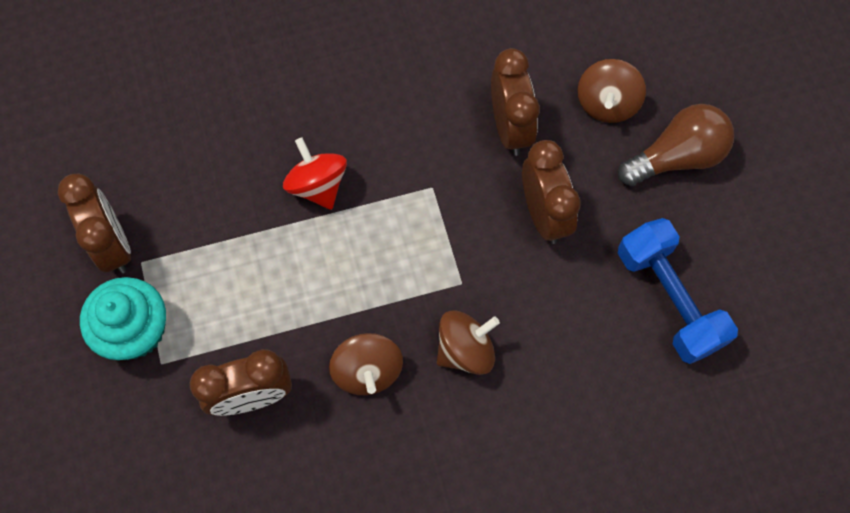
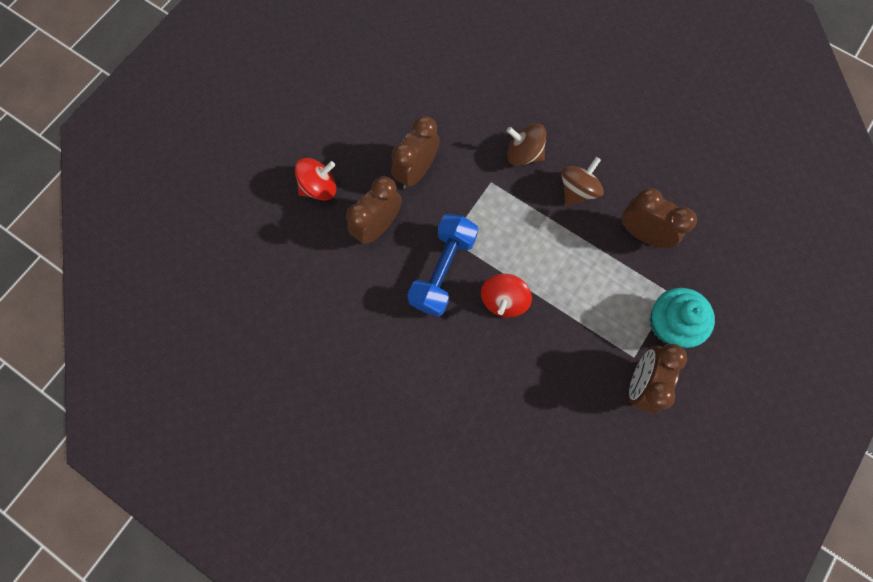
camera: 130 degrees left, 5 degrees up
(607, 103) = (319, 187): brown spinning top -> red spinning top
(669, 299) = (412, 83): blue dumbbell -> blue dumbbell (442, 271)
(676, 157) = (325, 131): brown light bulb -> none

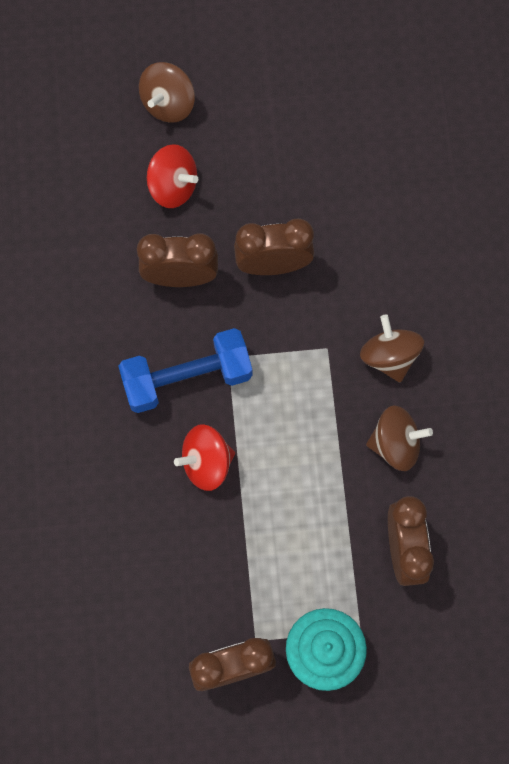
camera: 50 degrees right, 0 degrees up
(267, 151) = (168, 103): none -> brown spinning top

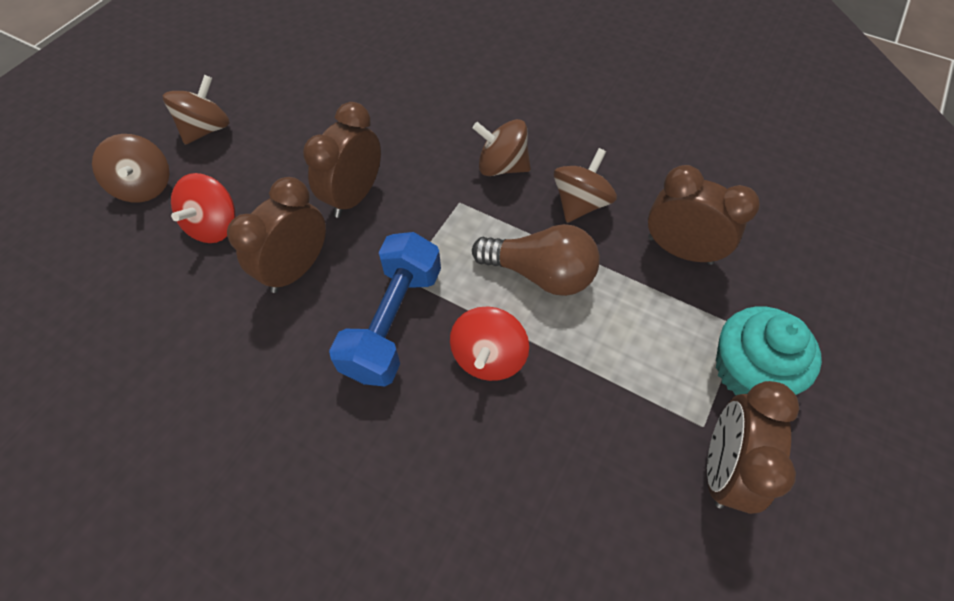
camera: 55 degrees left, 15 degrees down
(173, 186) = (214, 225): red spinning top -> red spinning top turned 135 degrees clockwise
(253, 94) = (207, 129): none -> brown spinning top
(303, 455) = (540, 274): none -> brown light bulb

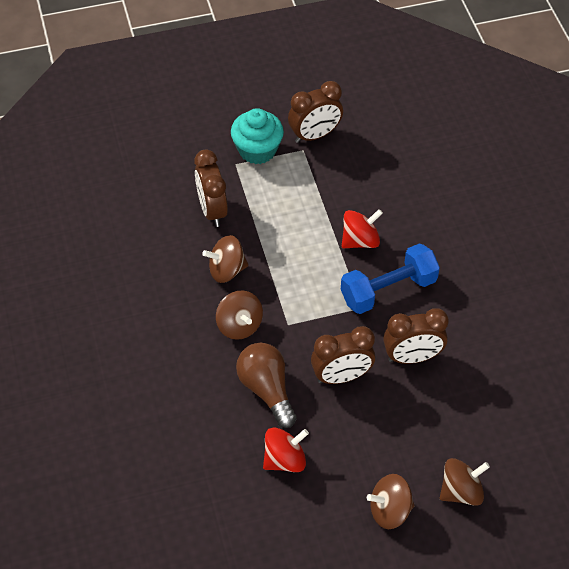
camera: 135 degrees left, 5 degrees down
(145, 186) = (461, 491): brown spinning top -> brown spinning top turned 45 degrees clockwise
(214, 225) = (437, 423): red spinning top -> red spinning top (285, 460)
(540, 274) = (292, 254): brown light bulb -> brown light bulb (266, 389)

